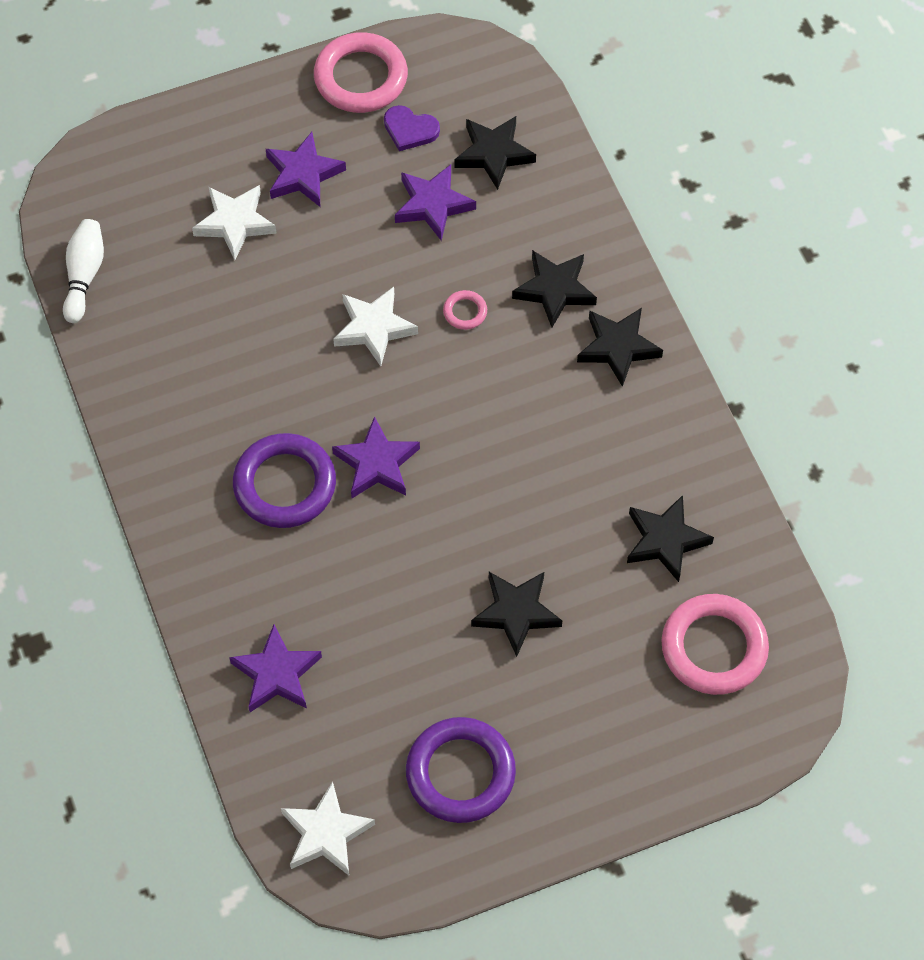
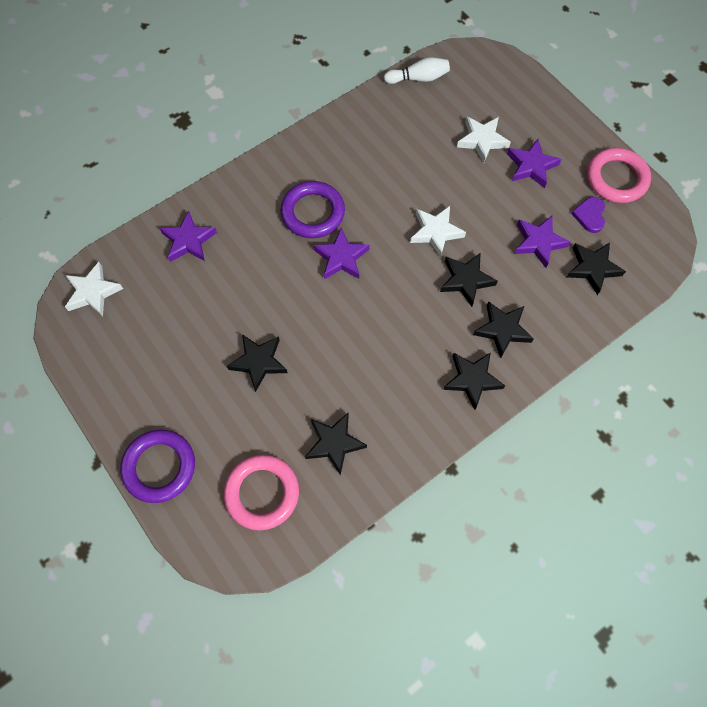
camera: 75 degrees right, 5 degrees up
(460, 773) = (143, 356): purple ring -> purple ring (159, 467)
(465, 312) = (466, 280): pink ring -> black star

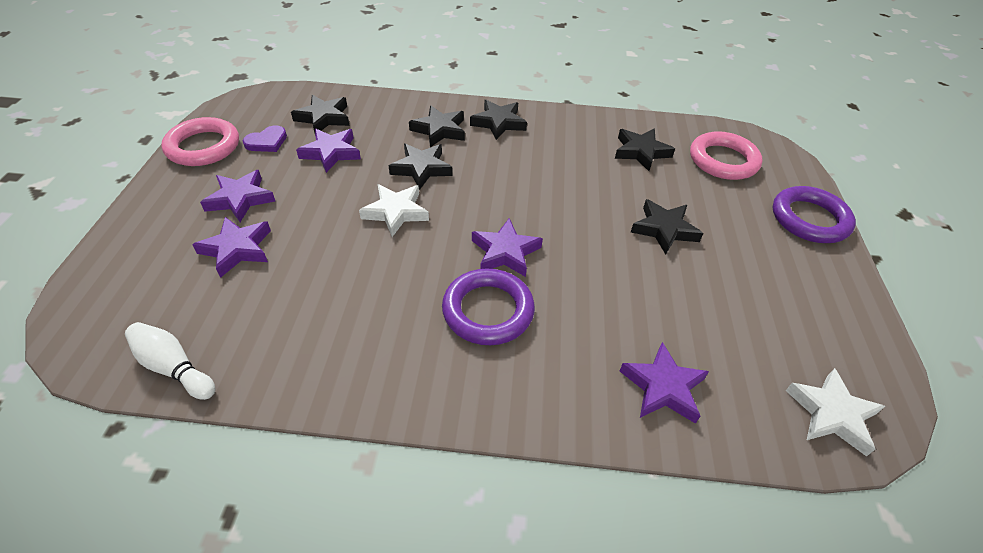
camera: 140 degrees left, 20 degrees down
(482, 140) = (237, 249): white star -> purple star

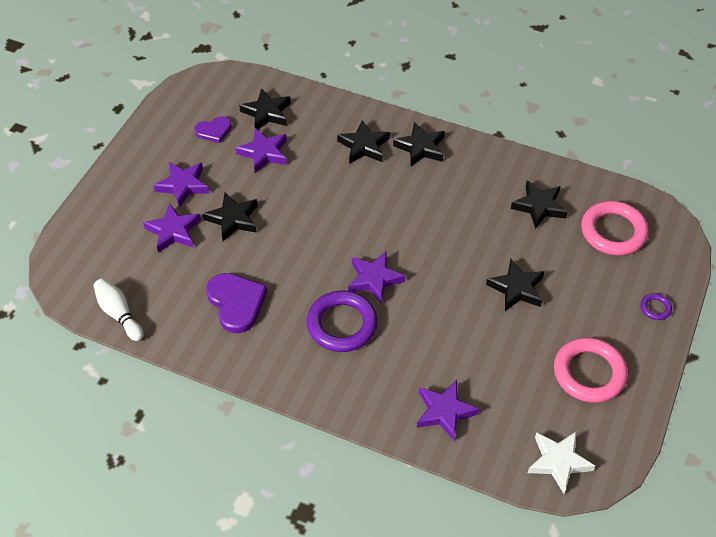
camera: 20 degrees right, 5 degrees up
(203, 147) = (162, 126): pink ring -> pink ring (589, 373)
(342, 316) = (236, 303): none -> purple heart
(396, 212) = (300, 224): white star -> none
(421, 168) = (334, 185): black star -> black star (233, 219)
(809, 219) = (655, 308): purple ring -> purple ring, size x0.45

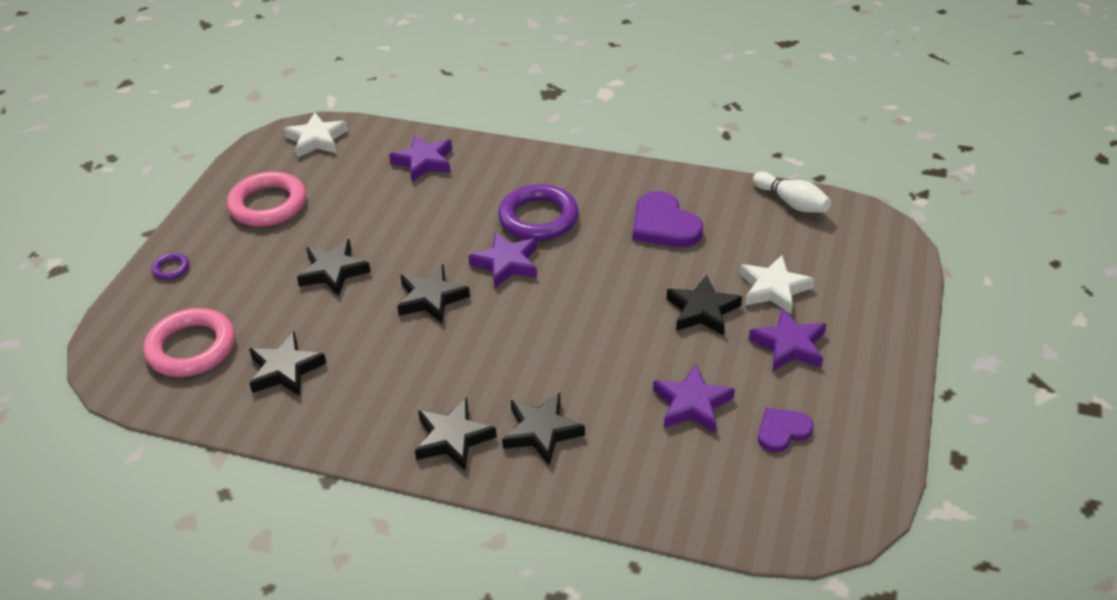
camera: 175 degrees right, 10 degrees down
(173, 231) = (773, 289): purple star -> white star
(267, 113) = (709, 471): black star -> black star (431, 298)

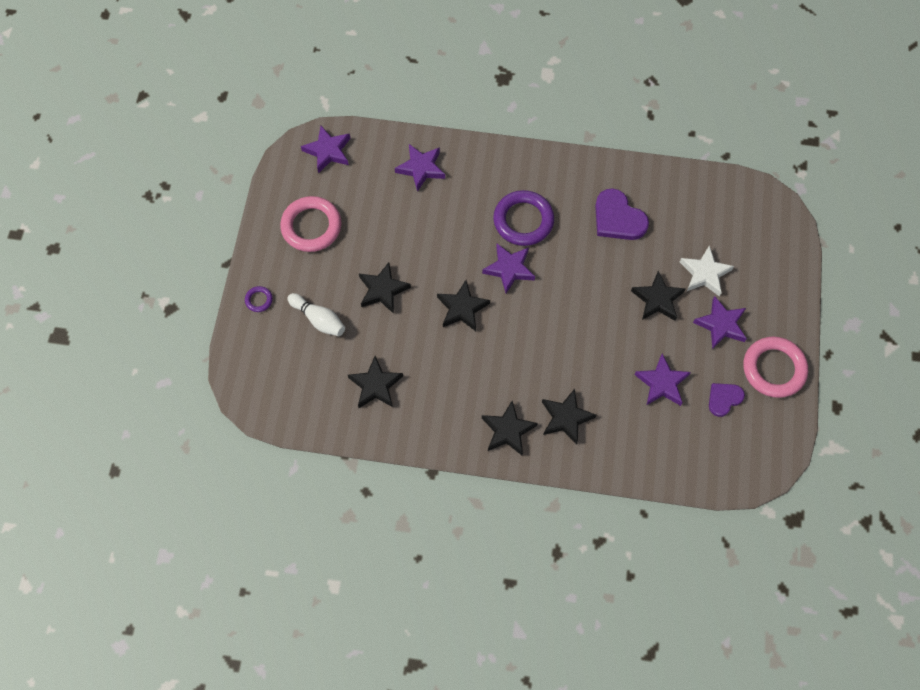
camera: 10 degrees left, 25 degrees up
(191, 348) = (301, 373): pink ring -> pink ring (773, 369)
(317, 139) = (328, 151): white star -> purple star
(792, 202) = (708, 186): white bowling pin -> white bowling pin (319, 319)

